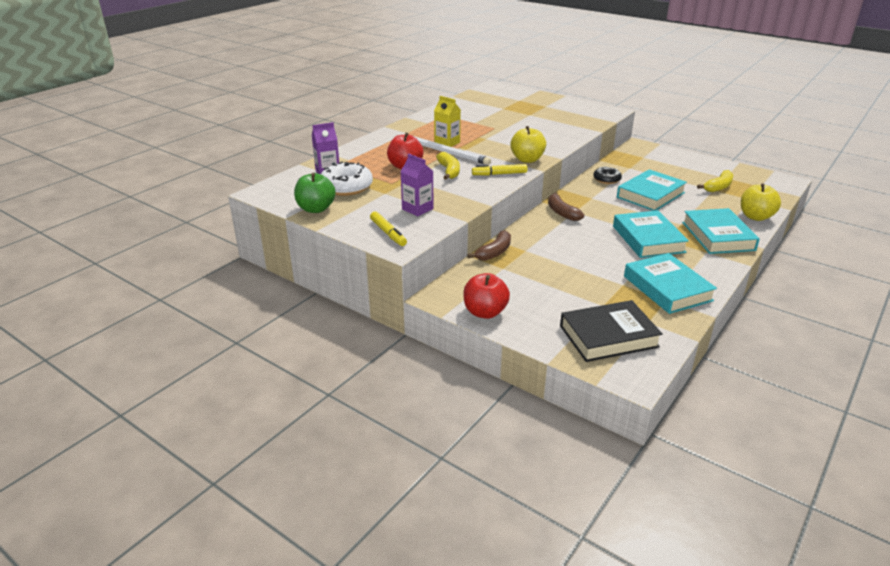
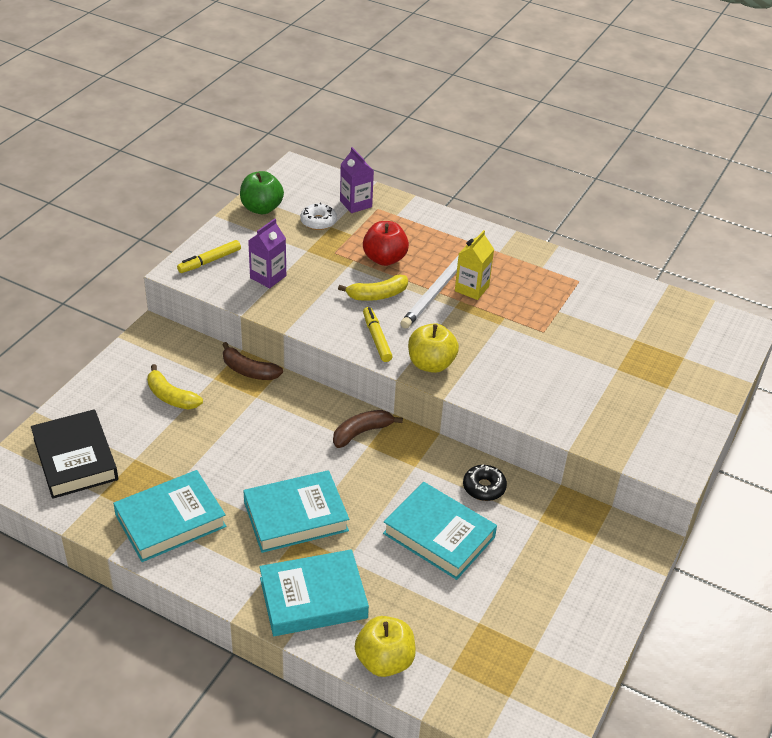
camera: 80 degrees right, 10 degrees up
(346, 187) = (318, 221): white donut -> white donut, size x0.60
(485, 312) = (124, 366): red apple -> none
(718, 187) = (490, 630): yellow banana -> yellow banana (171, 396)

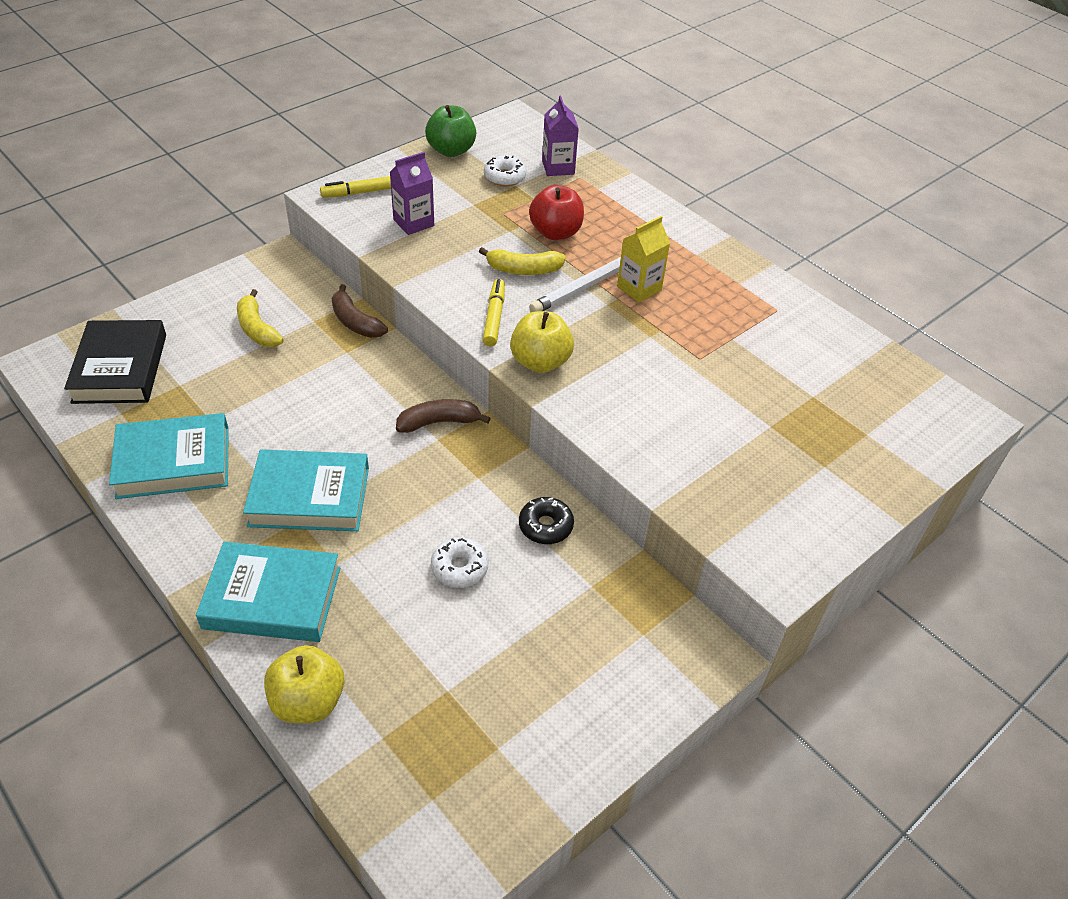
camera: 20 degrees right, 5 degrees up
(439, 535) = (459, 568): turquoise book -> white donut

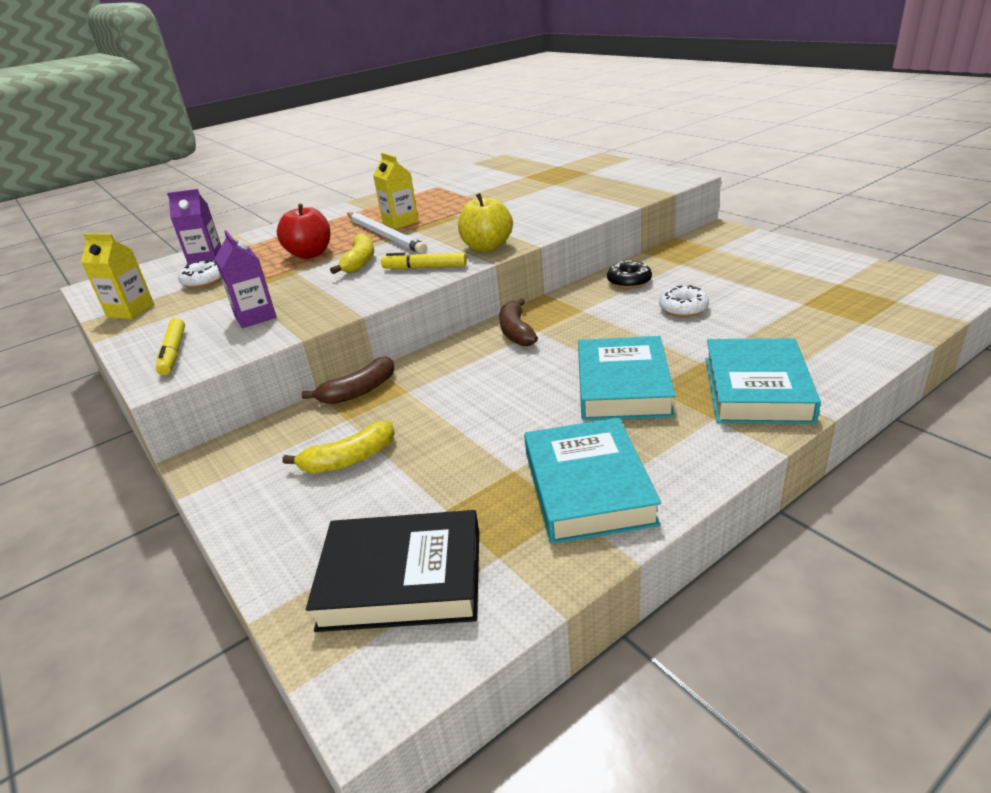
camera: 80 degrees left, 15 degrees down
(308, 701) = (854, 356): yellow apple -> none
(451, 150) = (130, 311): green apple -> yellow carton

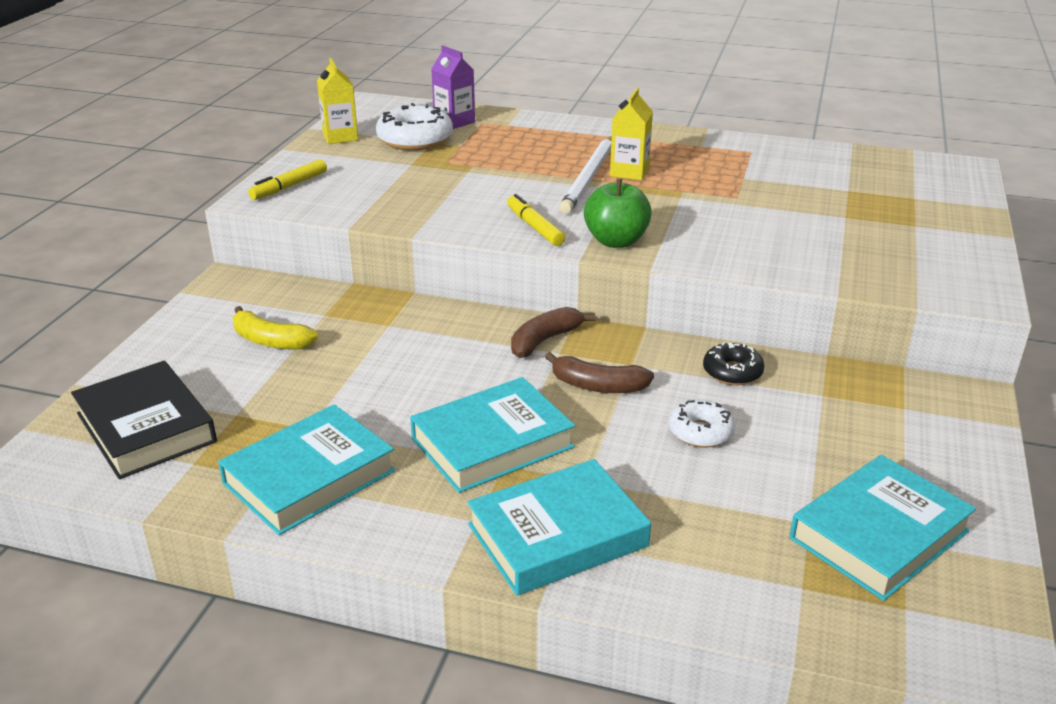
camera: 50 degrees right, 0 degrees up
(204, 281) = (415, 140): white donut -> white donut, size x1.68
(255, 317) = (371, 191): purple carton -> none
(310, 254) = (511, 160): red apple -> none
(358, 391) = (369, 301): brown banana -> brown banana (597, 386)
(360, 262) = (516, 190): yellow banana -> none
(487, 247) = (616, 241): yellow apple -> green apple
(827, 288) = (879, 534): none -> turquoise book

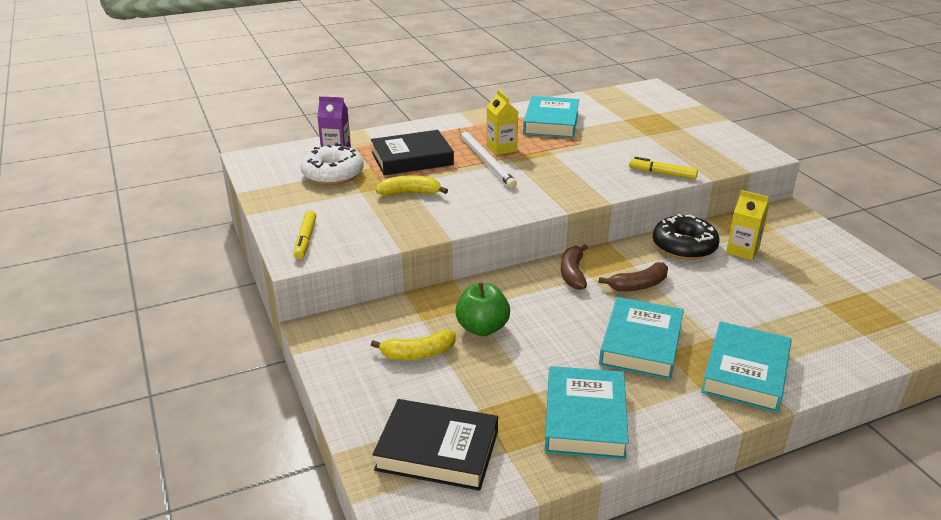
camera: 40 degrees left, 0 degrees up
(340, 137) = (275, 191): yellow carton -> yellow carton (742, 251)
(453, 181) = (410, 193): none -> yellow banana
(515, 151) = (412, 158): none -> black book
(535, 227) = (510, 203): yellow marker -> yellow marker (662, 173)
(616, 241) = (567, 193): green apple -> green apple (482, 328)
(700, 432) = (719, 285): white donut -> none
(732, 372) = (684, 246): black donut -> black donut, size x1.68
(879, 534) = (852, 294): turquoise book -> turquoise book (551, 122)

